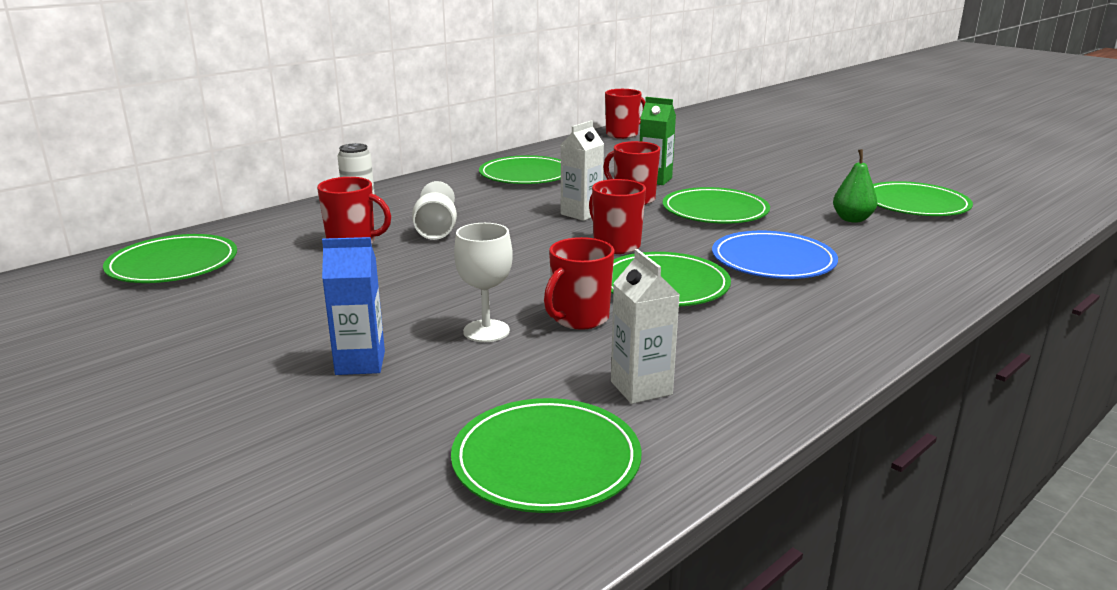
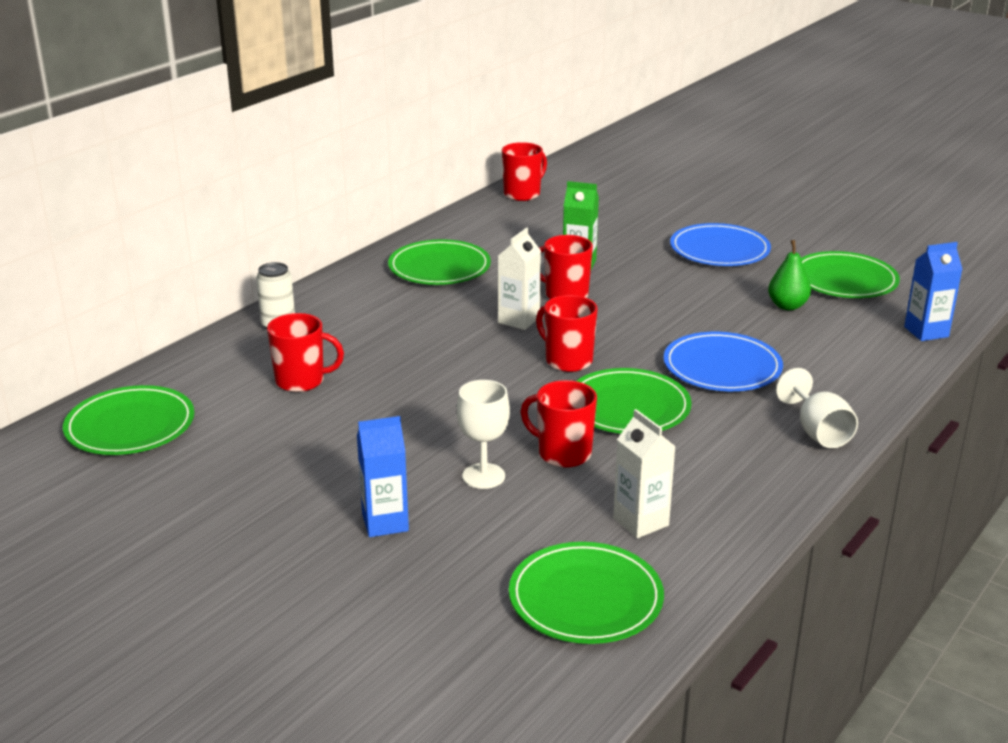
camera: 10 degrees left, 5 degrees up
(436, 231) = (380, 357): white goblet -> white goblet (818, 432)
(579, 318) = (563, 453): red mug -> red mug turned 90 degrees clockwise
(715, 211) = (652, 305): green plate -> none
(792, 177) = (719, 250): none -> blue plate
(999, 247) = (926, 332): none -> blue carton

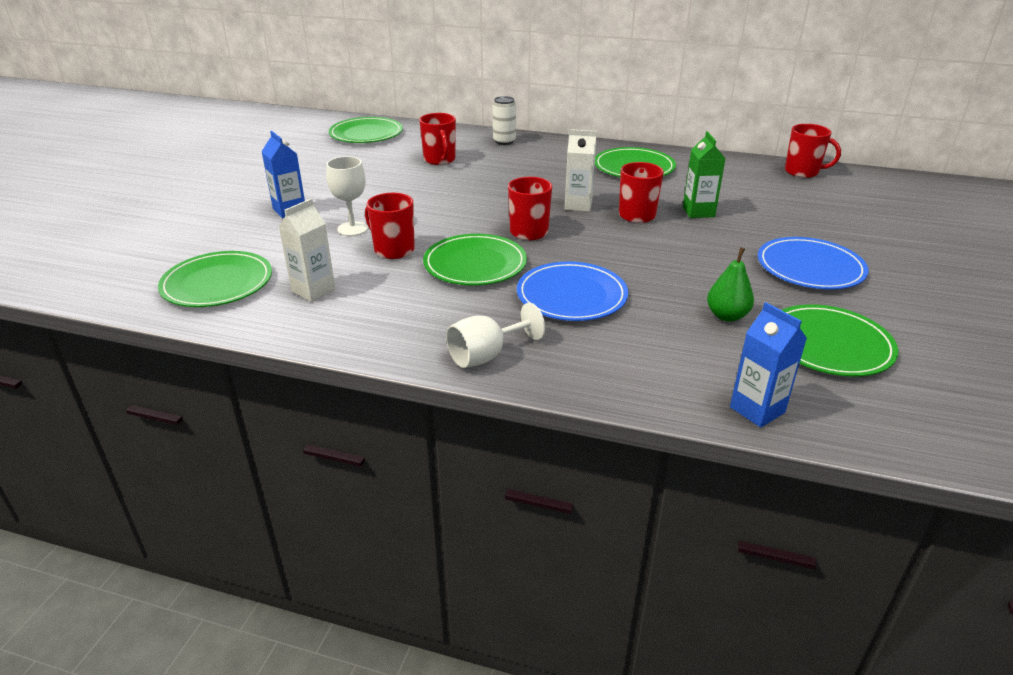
camera: 70 degrees right, 5 degrees up
(563, 453) = (393, 250): red mug -> red mug turned 60 degrees counterclockwise

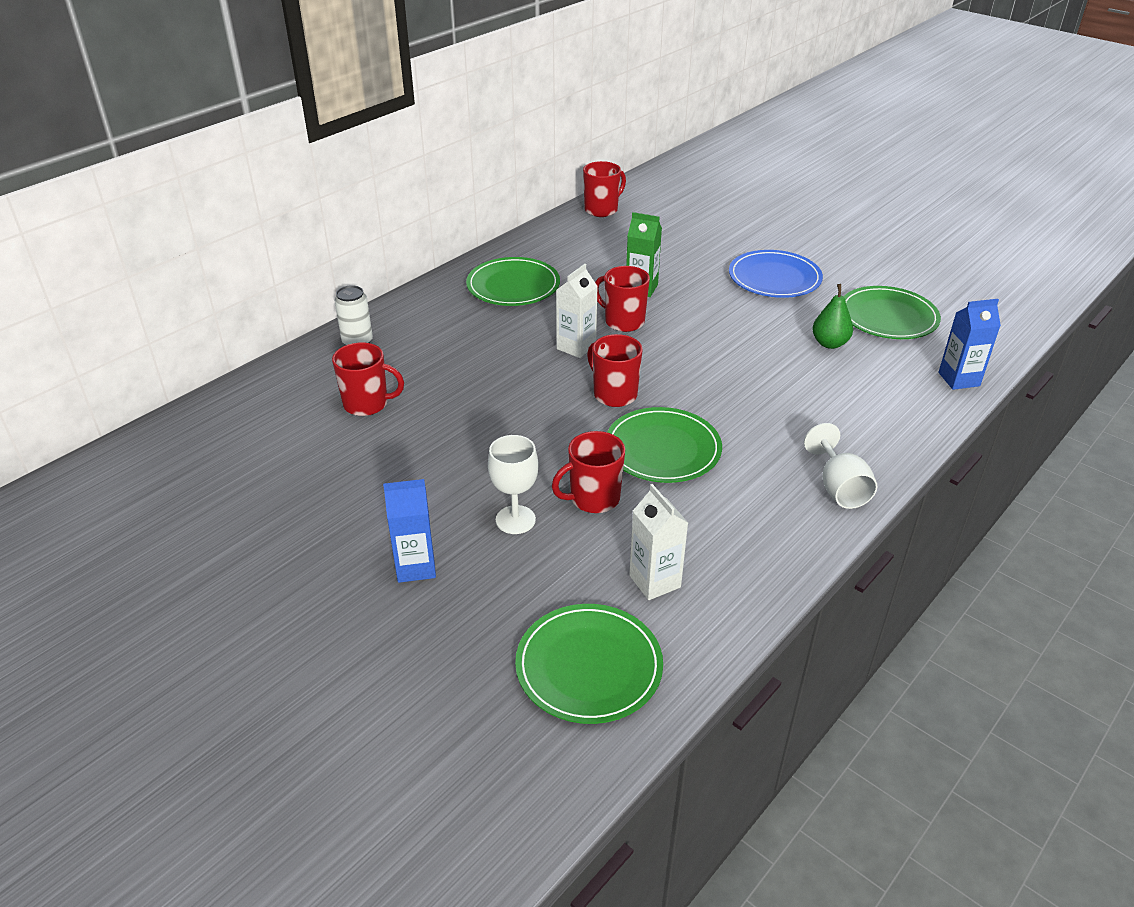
camera: 65 degrees left, 5 degrees up
(366, 134) = (205, 444): green plate -> none
(571, 295) = (758, 409): blue plate -> none

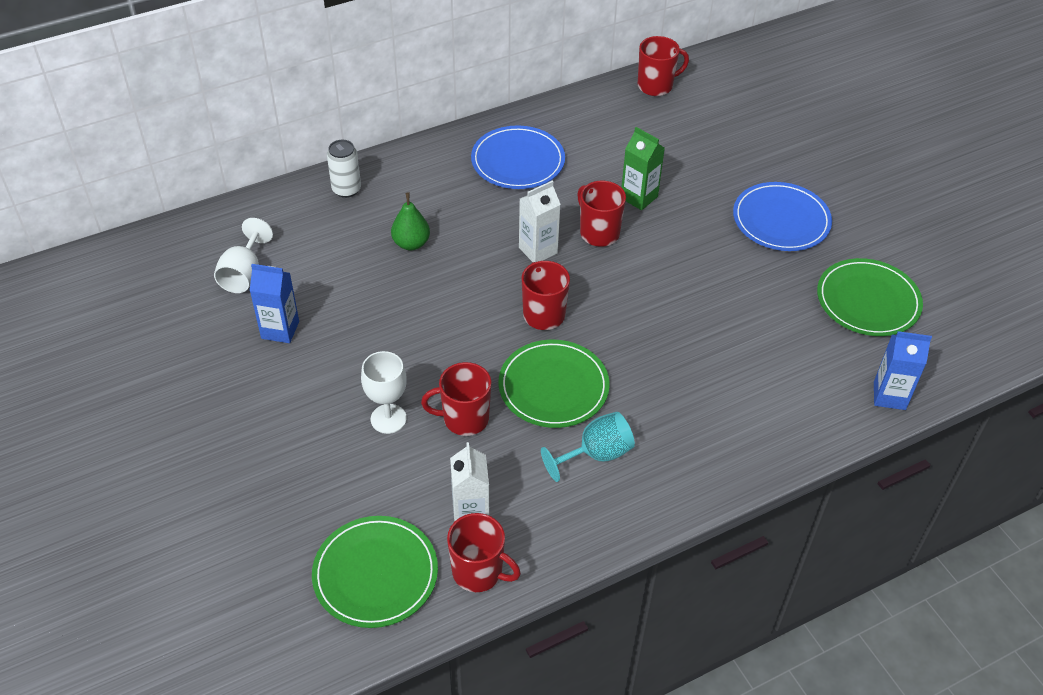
camera: 20 degrees right, 10 degrees up
(367, 404) = (323, 261): red mug -> red mug (478, 572)
(415, 567) = (287, 438): blue carton -> blue carton (280, 330)
(513, 286) = (518, 161): green plate -> blue plate
(741, 493) = (596, 454): none -> turquoise goblet
(829, 343) = (785, 316): green pear -> green pear (411, 243)
(839, 488) = (689, 478): white goblet -> white goblet (244, 274)

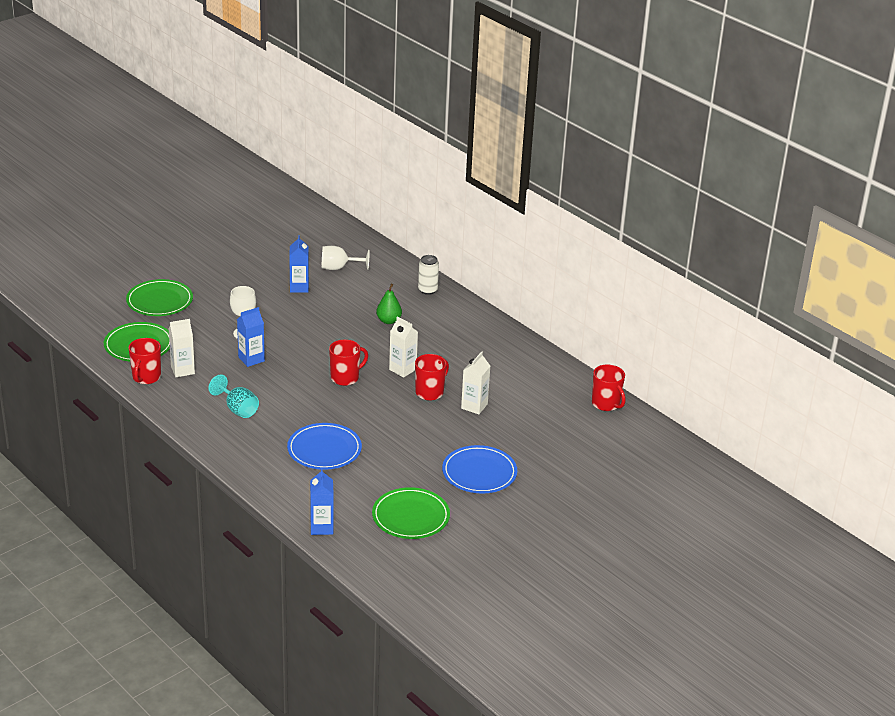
camera: 75 degrees right, 15 degrees down
(464, 419) = (251, 359): red mug -> blue carton
(518, 161) = (487, 351): blue plate -> blue plate (324, 449)
(553, 387) = (286, 388): green plate -> green plate (159, 301)
(639, 197) = (474, 406): green carton -> white carton

